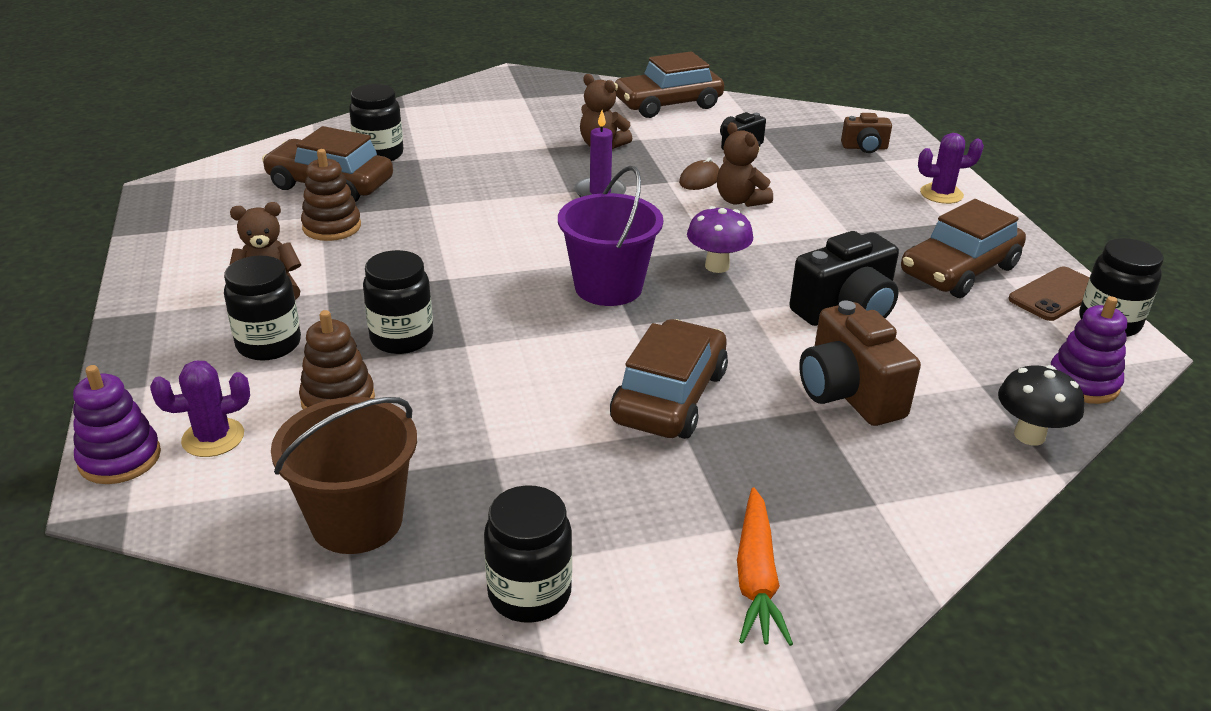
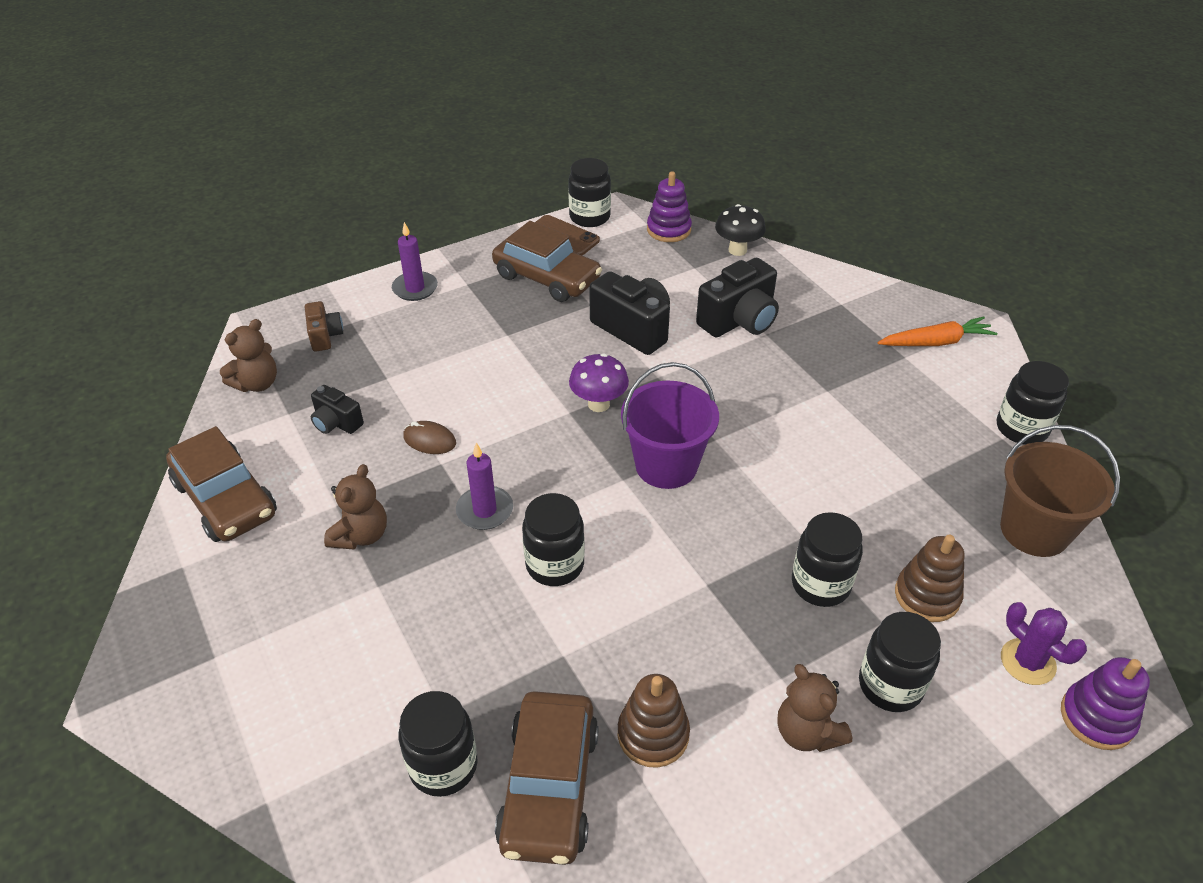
camera: 105 degrees left, 10 degrees up
(520, 214) = (555, 565): none -> black jar
(669, 396) = (796, 402): brown car -> none
(740, 200) = (468, 406): brown teddy bear -> brown teddy bear (257, 383)
(848, 393) = (739, 321): brown camera -> black camera
(941, 194) = (415, 288): purple cactus -> purple candle

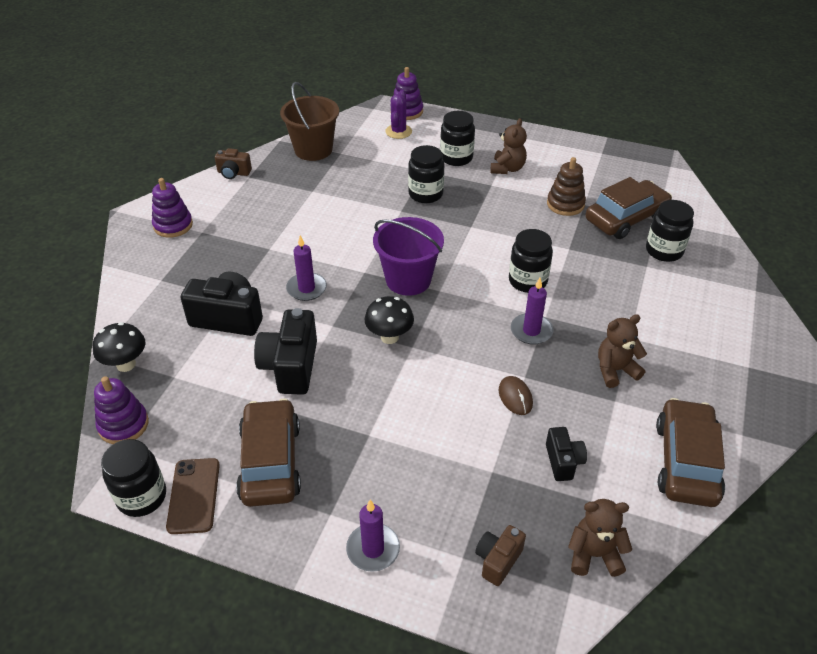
camera: 130 degrees left, 0 degrees up
(598, 404) = (389, 337): purple mushroom -> black mushroom
(731, 386) = (306, 288): none -> purple candle
(927, 596) = (393, 164): brown stacking toy -> none
(936, 342) = (173, 225): orange carrot -> purple stacking toy
(1021, 429) = (233, 173): black jar -> brown camera

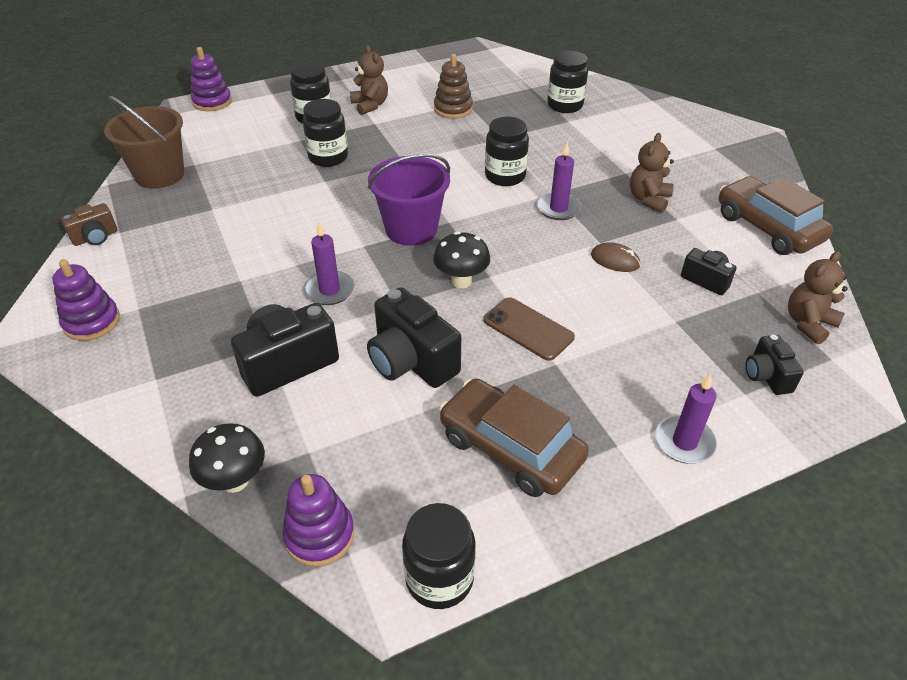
camera: 45 degrees left, 0 degrees up
(194, 495) = (486, 533): brown phone -> brown phone (528, 329)
(398, 131) = (228, 121): purple cactus -> none
(498, 560) = (767, 376): brown camera -> black camera
(626, 218) = (509, 97): brown car -> none

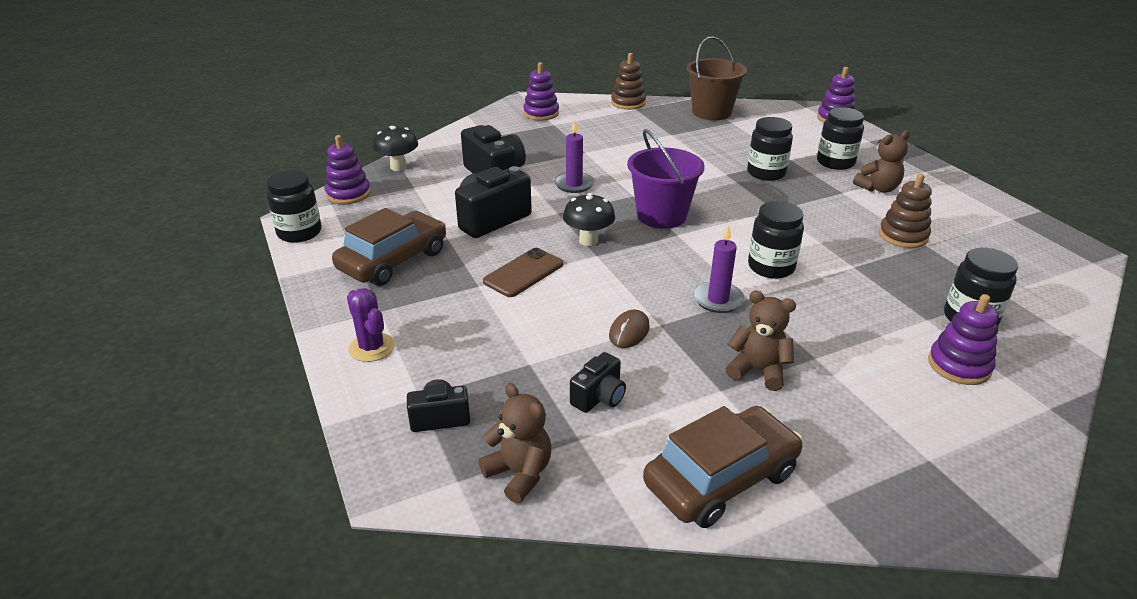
camera: 90 degrees right, 10 degrees down
(95, 237) = (628, 103): brown camera -> brown stacking toy
(619, 120) = (959, 365): none -> purple stacking toy
(684, 442) = (372, 347): purple candle -> purple cactus

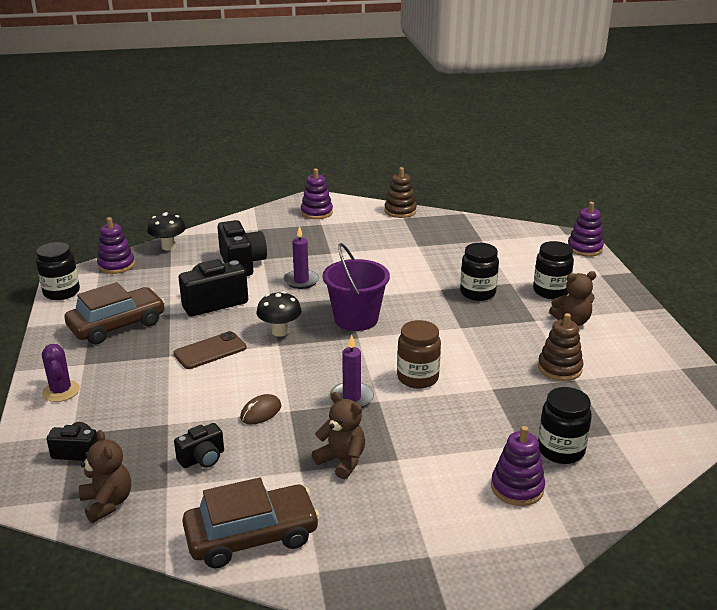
camera: 15 degrees right, 5 degrees down
(711, 112) = (470, 229): brown bucket -> none
(771, 267) = (417, 378): black jar -> brown jar

